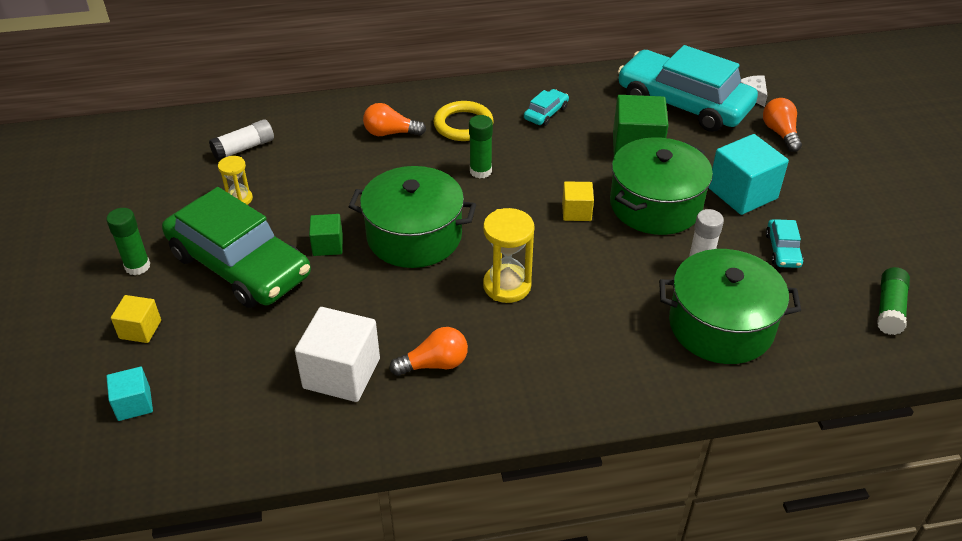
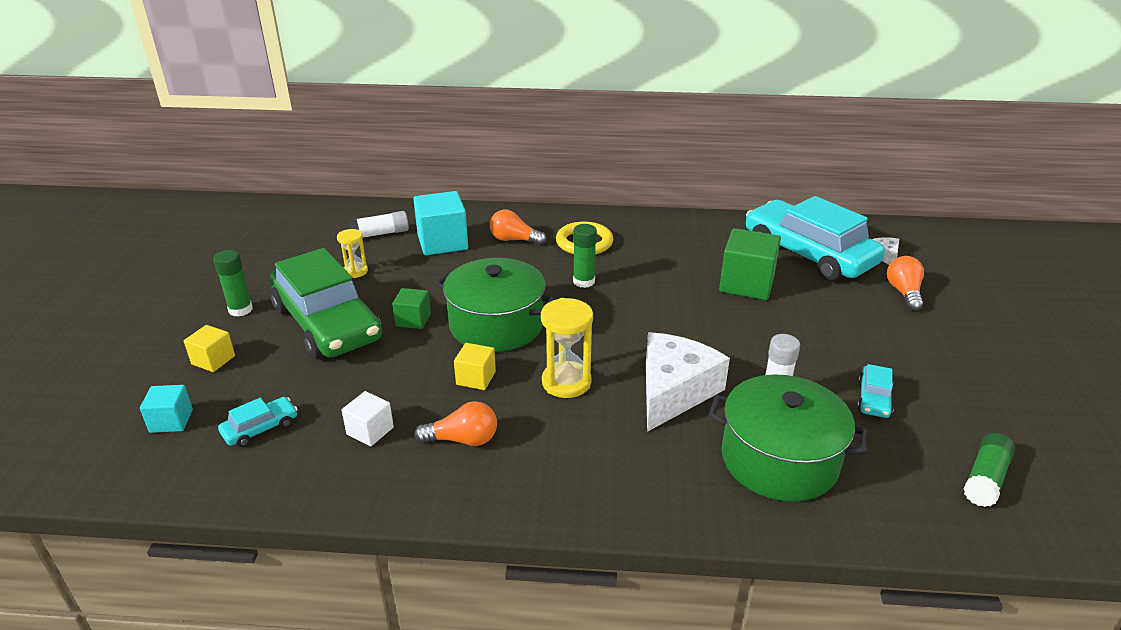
camera: 15 degrees right, 10 degrees down
(341, 373) = (370, 431): white cube -> white cube, size x0.55
(546, 113) = (667, 244): turquoise car -> turquoise car (260, 428)
(576, 212) = (663, 329): yellow cube -> yellow cube (476, 378)
(609, 276) = (674, 391): none -> white cheese
(655, 205) = (747, 336): green pot -> none
(742, 193) = (845, 339): turquoise cube -> turquoise cube (442, 242)

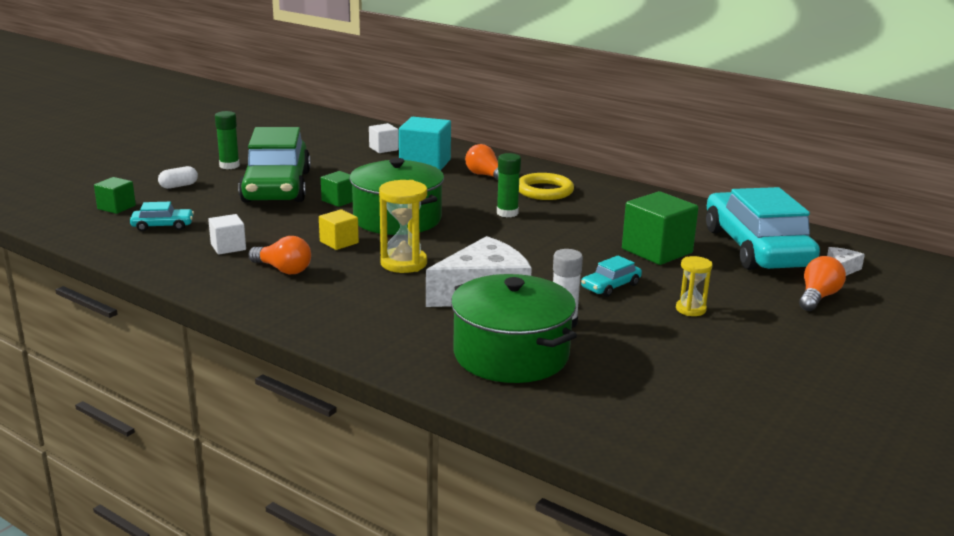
camera: 30 degrees right, 10 degrees down
(171, 421) = (116, 207): turquoise cube -> green cube
(213, 360) = (179, 186): yellow cube -> white capsule
(355, 271) = (335, 165): yellow hourglass -> yellow hourglass (690, 309)
(380, 234) = (383, 149): white glue stick -> white cube
(873, 399) = (661, 349): turquoise car -> turquoise car (610, 286)
(985, 479) = (688, 426): green glue stick -> none

